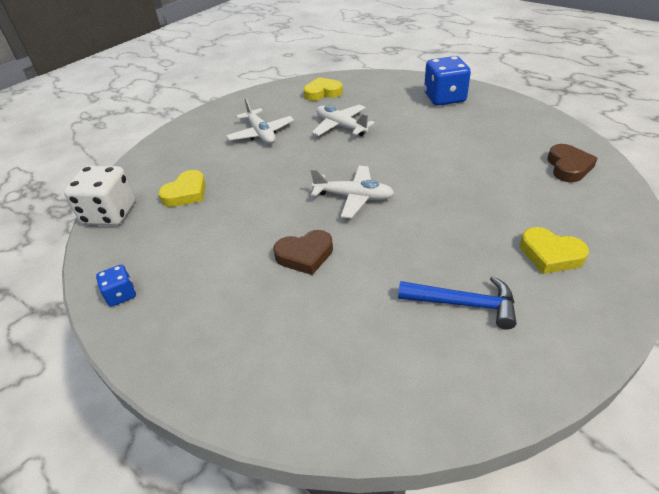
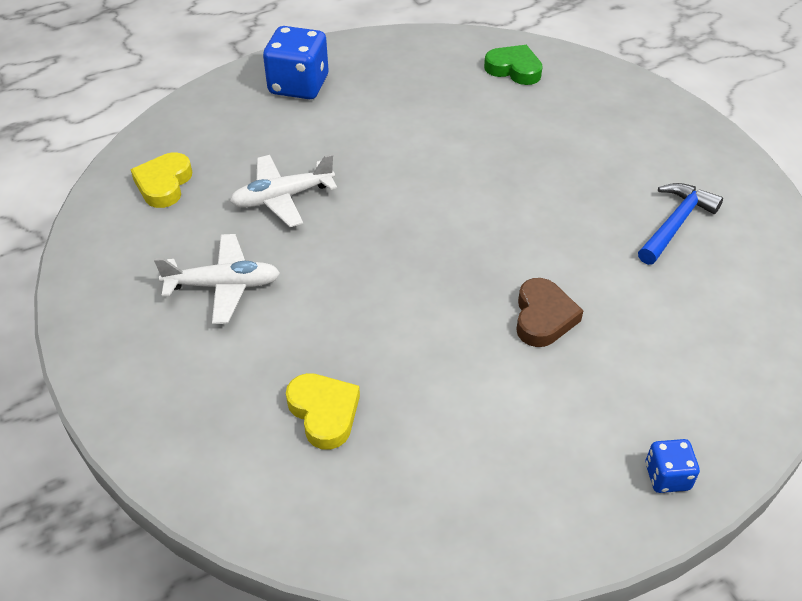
camera: 70 degrees left, 5 degrees up
(110, 213) = (310, 527): white dice -> none
(121, 294) = (524, 529): blue dice -> blue dice (667, 476)
(353, 197) = (458, 240): white plane -> none
(550, 254) = (636, 143): yellow heart -> none
(568, 167) = (514, 69): brown heart -> green heart

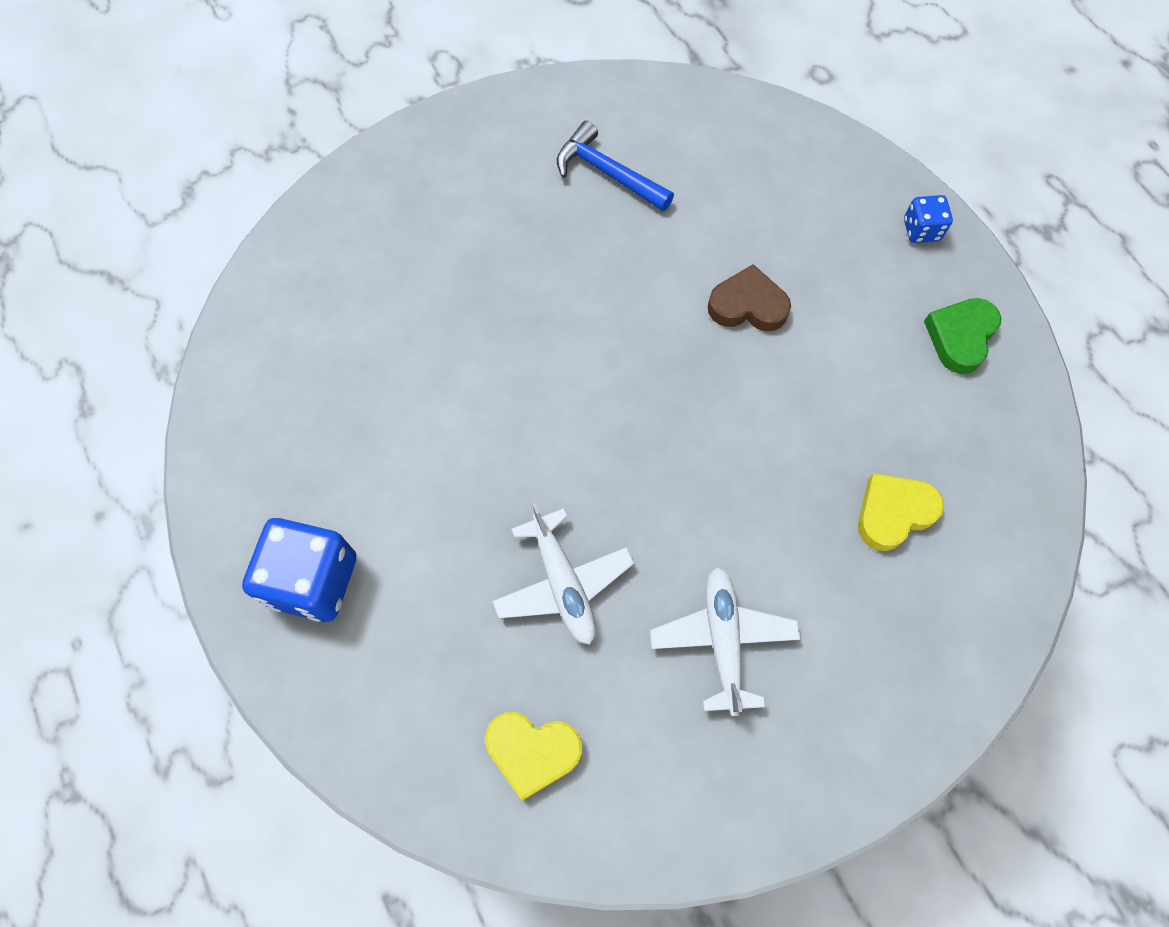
camera: 90 degrees left, 20 degrees up
(514, 69) = (308, 299): green heart -> green heart (960, 337)

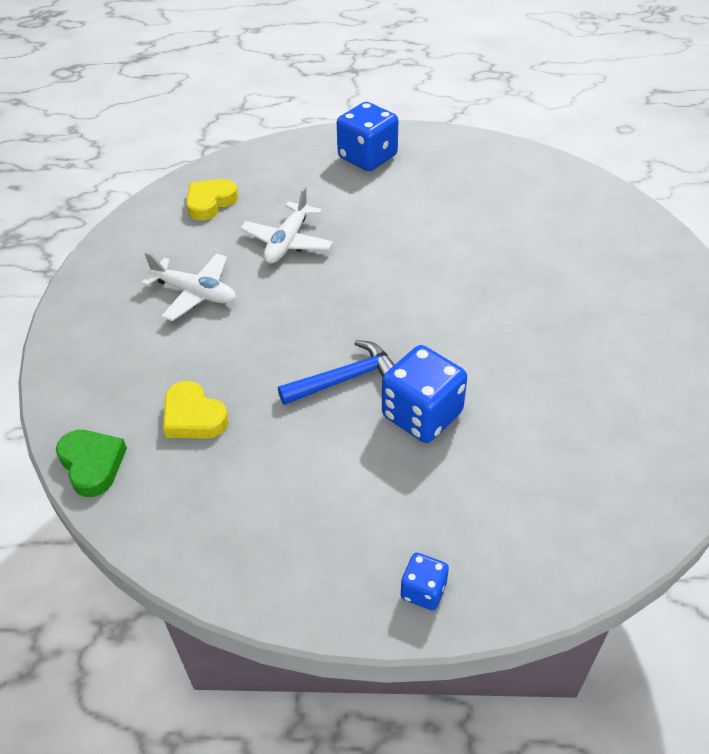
camera: 120 degrees right, 20 degrees down
(563, 583) = (287, 242): white plane -> white plane turned 75 degrees counterclockwise
(608, 173) = (608, 382): blue hammer -> blue hammer (344, 379)
(747, 305) = (422, 415): brown heart -> blue dice
(893, 513) = (193, 417): yellow heart -> yellow heart turned 135 degrees clockwise
(960, 337) = (293, 551): green heart -> green heart (92, 464)

